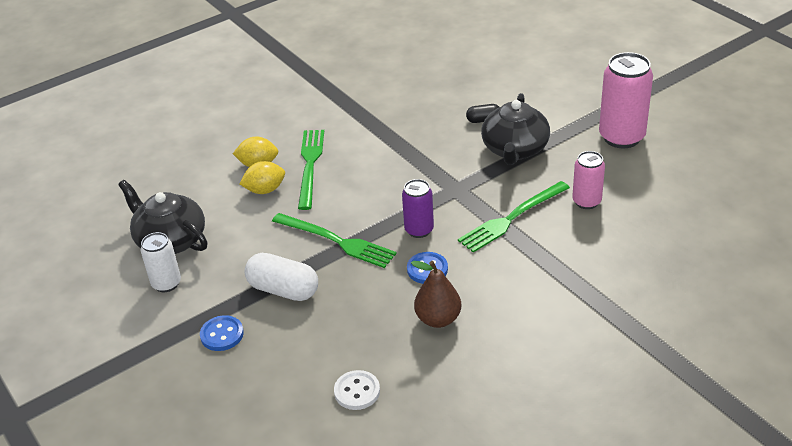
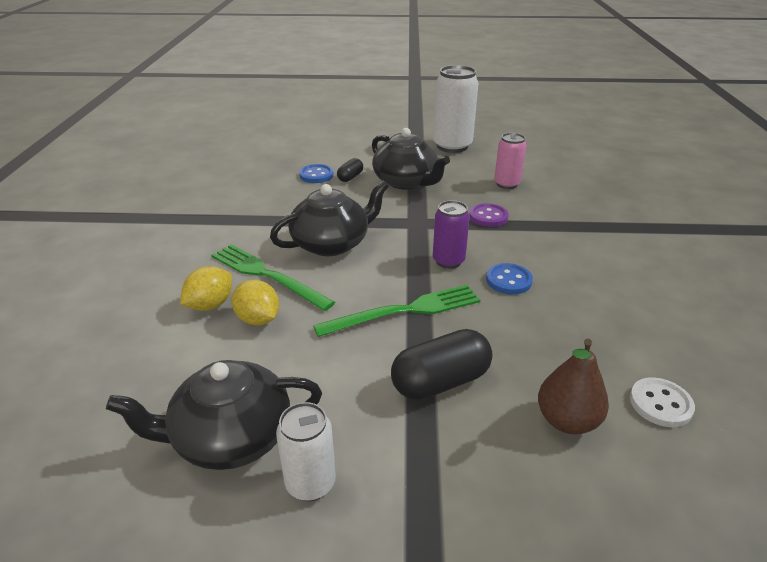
camera: 55 degrees left, 5 degrees down
(222, 334) = (469, 474): blue button -> blue button (316, 175)
(265, 190) = (258, 319): yellow lemon -> yellow lemon turned 60 degrees counterclockwise
(283, 290) = (440, 382): white capsule -> black capsule
(377, 168) = (331, 243): none -> black teapot
(438, 319) = (586, 305): brown pear -> brown pear (567, 420)
(512, 218) = (488, 217): green fork -> purple button
(621, 137) = (452, 146): pink can -> white can

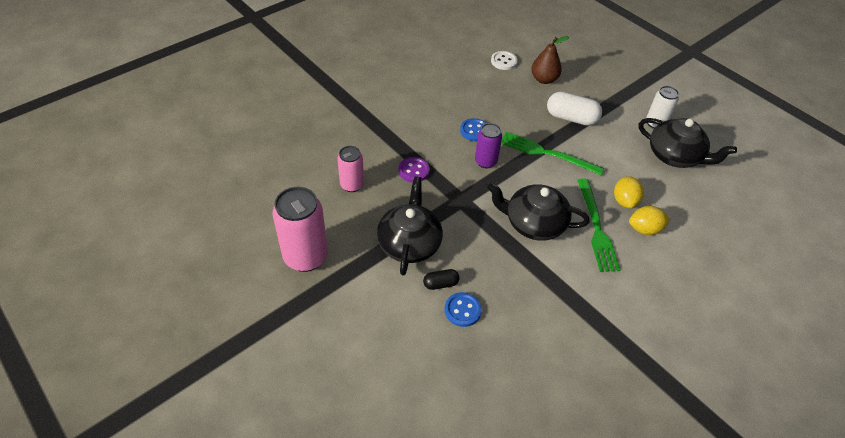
camera: 135 degrees left, 15 degrees up
(440, 382) = (571, 118): black capsule -> white capsule
(452, 146) = (306, 257): white can -> pink can

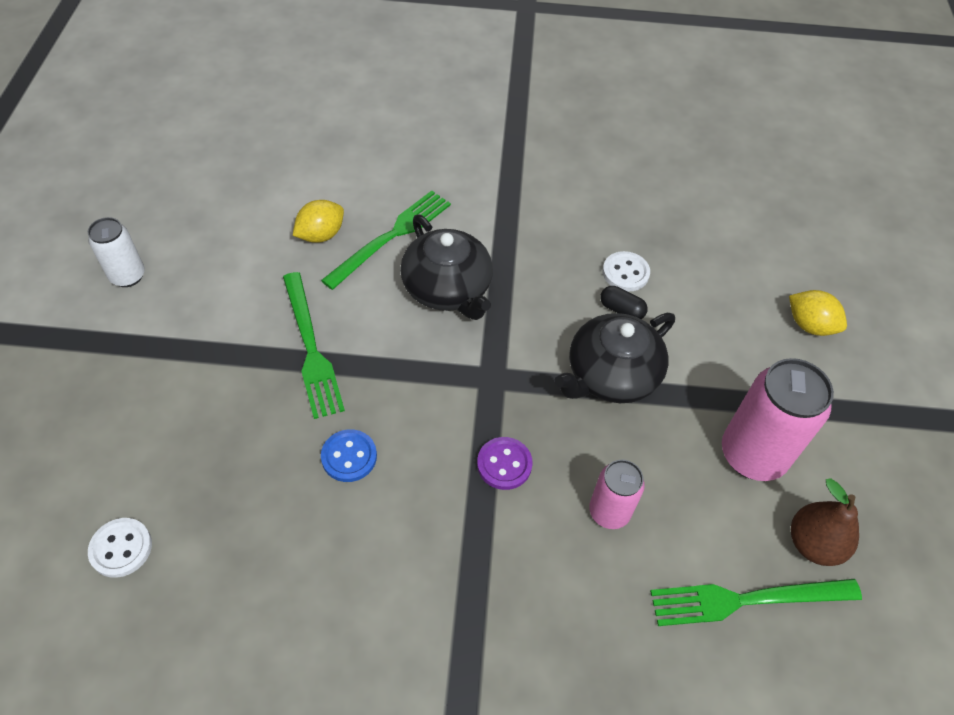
camera: 135 degrees left, 5 degrees up
(265, 194) = (747, 599): none -> green fork
(462, 310) = (625, 273): blue button -> white button
(485, 161) = (398, 400): purple can -> none
(544, 79) = (128, 457): brown pear -> brown pear (813, 544)
(571, 118) = (203, 366): white capsule -> none
(644, 229) = (349, 200): yellow lemon -> yellow lemon (809, 325)
(675, 156) = (185, 229): black teapot -> none

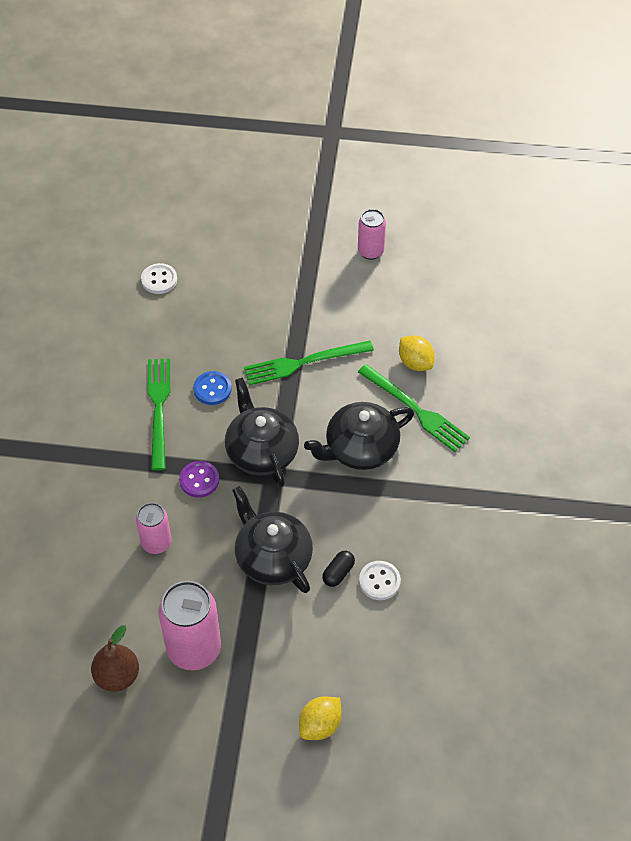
camera: 95 degrees right, 0 degrees up
(128, 276) = (370, 251): white can -> pink can
(454, 392) = (261, 451): none -> black teapot
(747, 599) = (82, 621): green fork -> green fork (159, 409)

